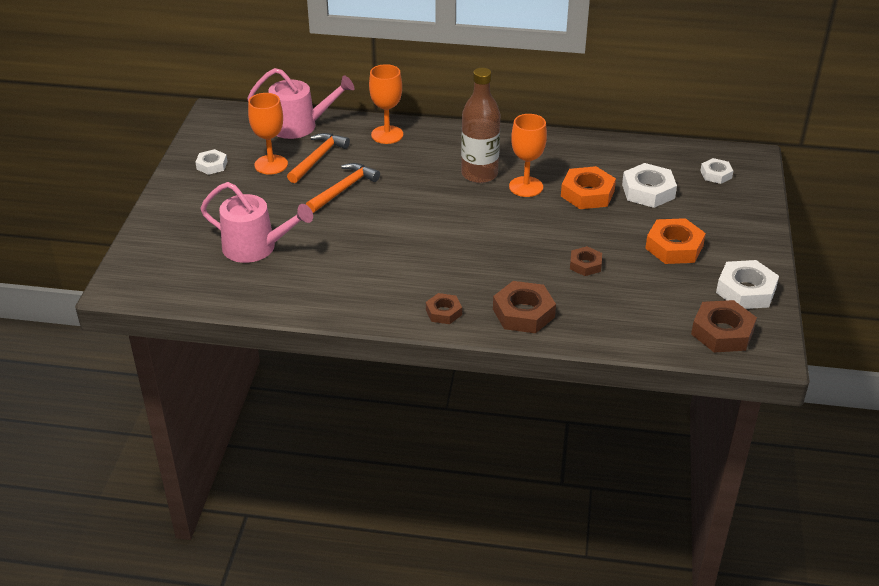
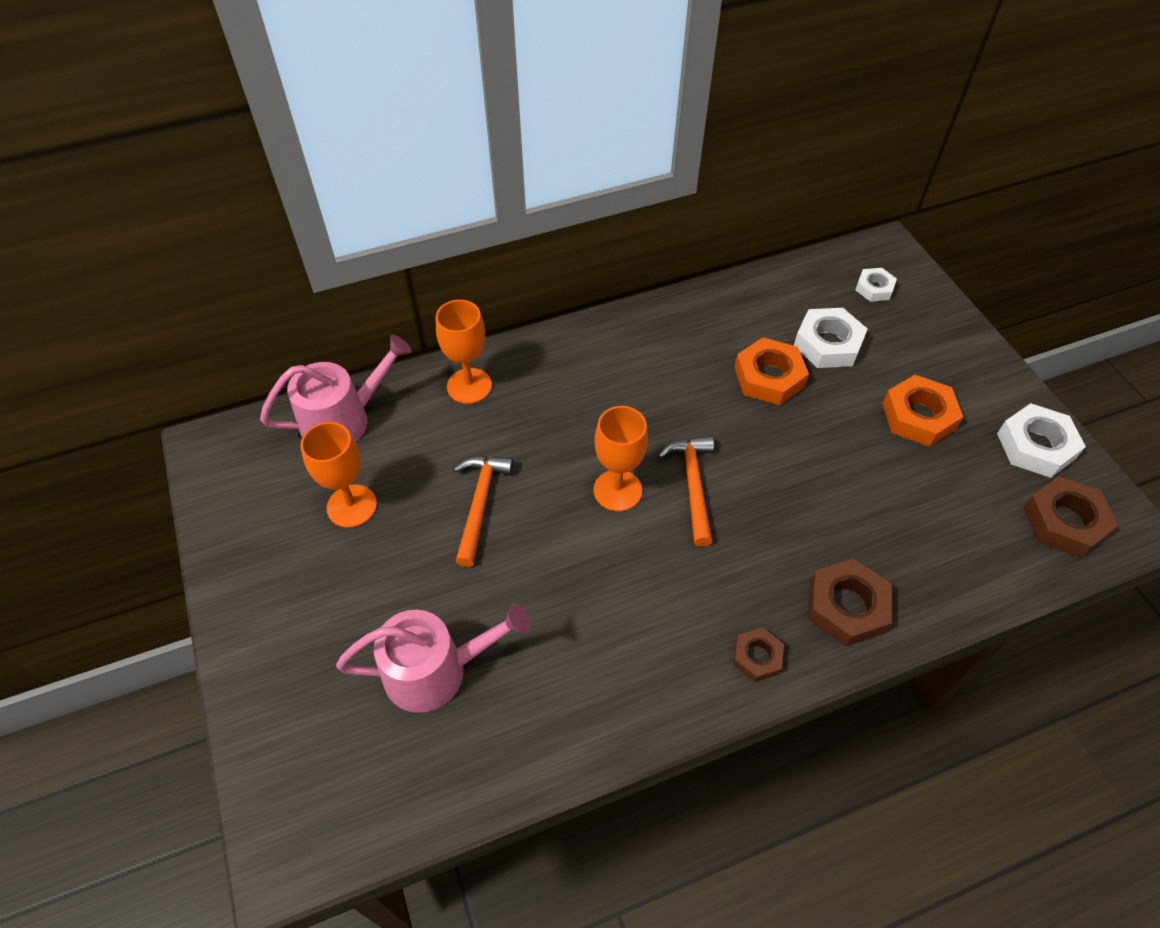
camera: 30 degrees left, 15 degrees up
(212, 165) = (267, 546): white nut -> none
(318, 158) = (408, 466): orange hammer -> orange hammer (693, 485)
(479, 174) = (627, 402): brown bottle -> none
(526, 187) = (695, 398): orange goblet -> orange goblet (617, 490)
(585, 264) = (851, 490): brown nut -> none

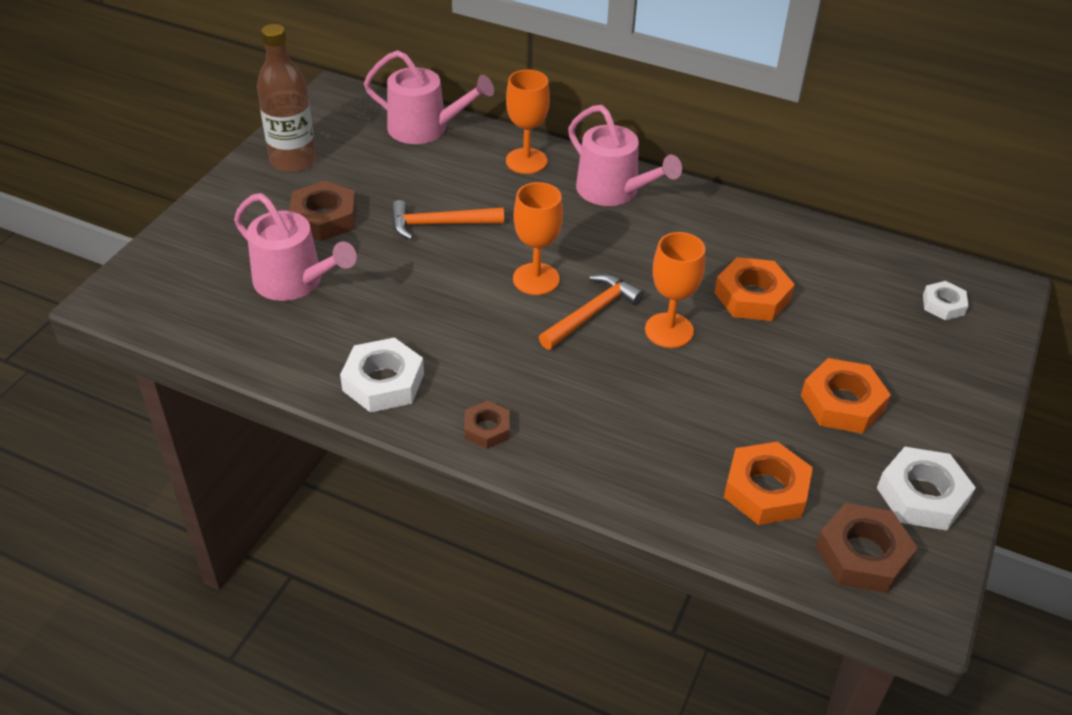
camera: 45 degrees right, 10 degrees down
(265, 549) = (293, 161): none -> brown bottle
(352, 506) = (366, 173): orange goblet -> orange goblet (669, 330)
(480, 504) = (439, 224): orange hammer -> orange hammer turned 150 degrees counterclockwise
(568, 362) = (613, 191): none -> pink watering can
(828, 344) = (837, 310): white nut -> white nut (383, 382)
(846, 606) = (592, 455): brown nut -> brown nut (324, 218)
(965, 527) = (765, 490): none -> orange nut

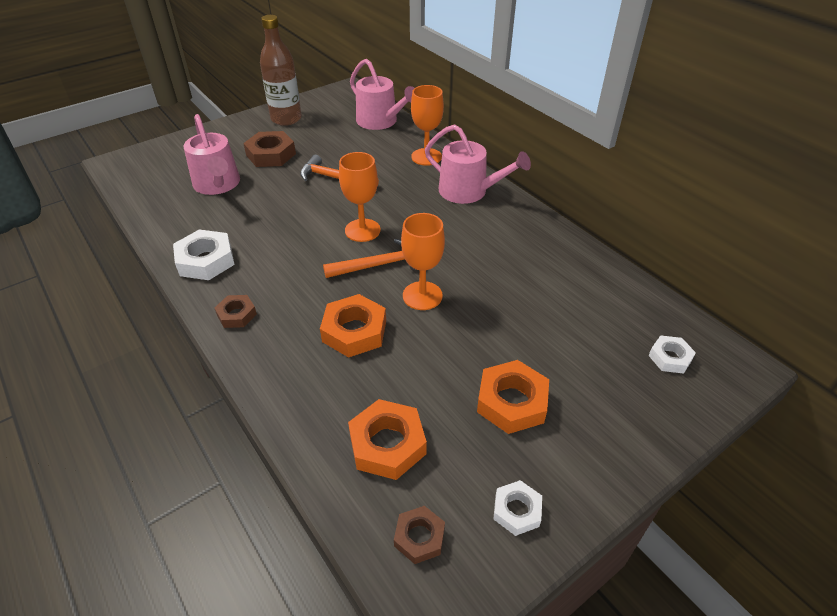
camera: 30 degrees right, 0 degrees up
(613, 191) = (468, 191): pink watering can -> pink watering can turned 45 degrees counterclockwise
(752, 296) = (508, 294): orange nut -> orange nut (354, 331)
(862, 554) = (419, 537): brown nut -> brown nut, size x0.59
(922, 495) = (517, 510): white nut -> white nut, size x0.59

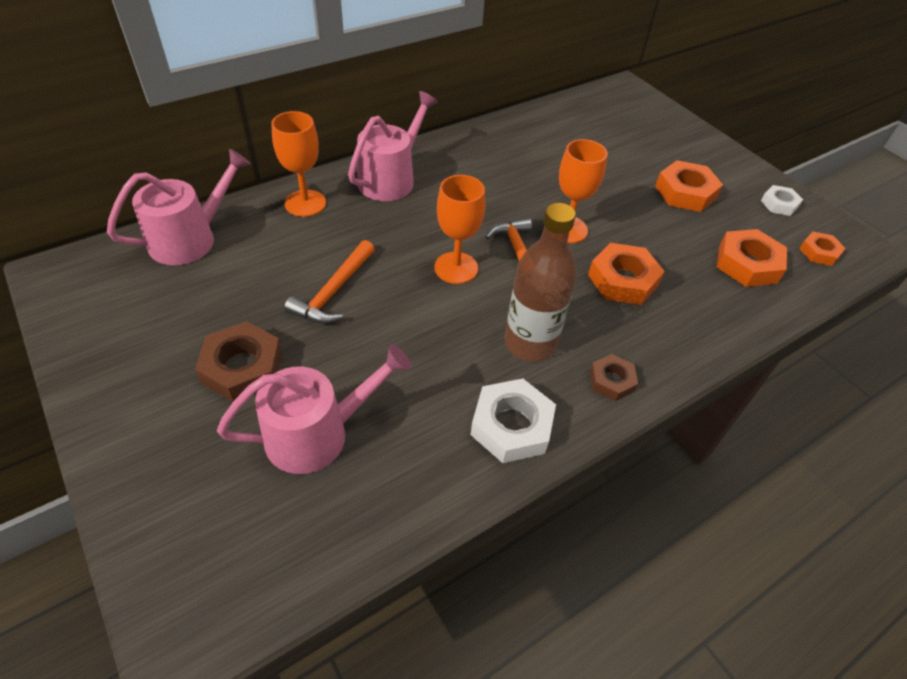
camera: 90 degrees left, 5 degrees up
(286, 119) = (124, 352): brown bottle -> brown bottle (530, 343)
(419, 537) = (819, 252): brown nut -> orange nut
(670, 358) = (624, 112): white nut -> none

